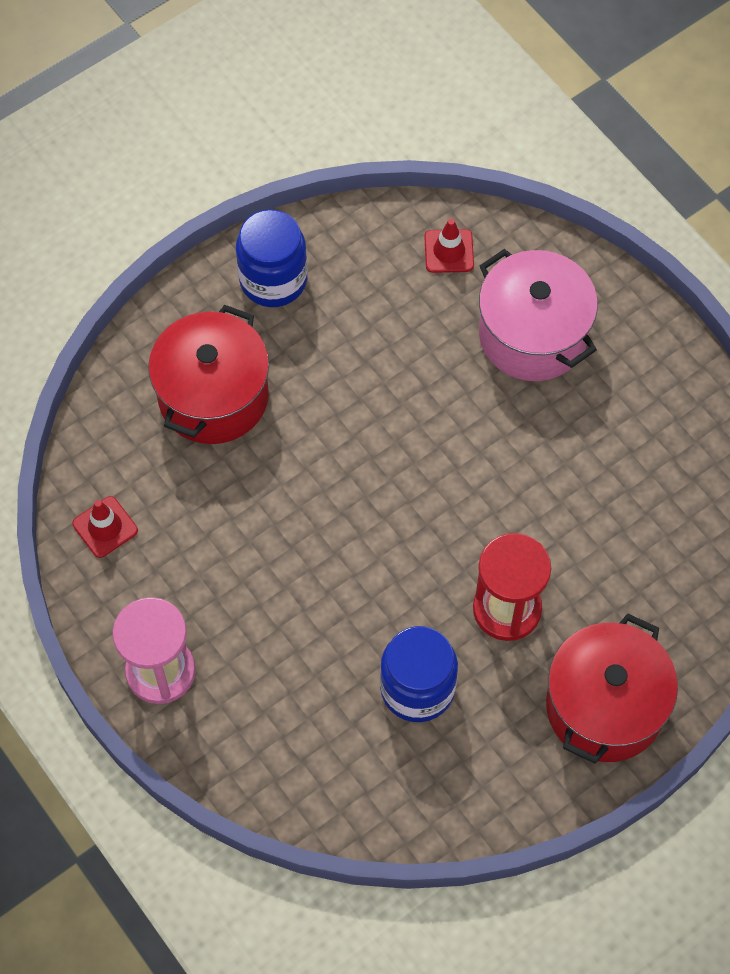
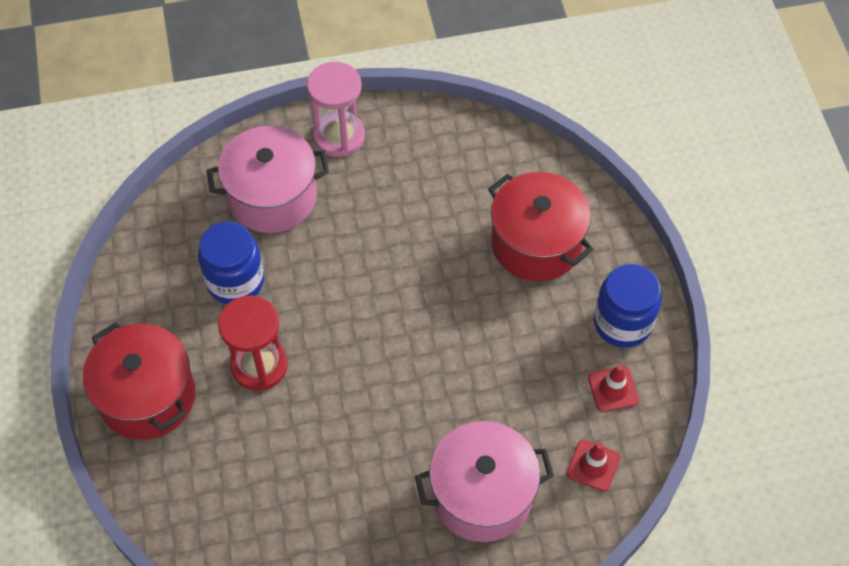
camera: 115 degrees right, 5 degrees down
(105, 527) = (463, 141): red traffic cone -> red traffic cone (613, 389)
(284, 705) = (272, 197): none -> pink pot

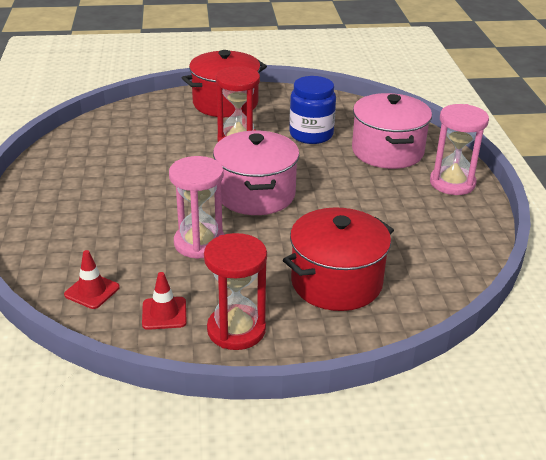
camera: 95 degrees right, 25 degrees down
(482, 495) = (93, 228): pink pot -> pink pot (256, 194)
(493, 376) = (199, 243): none -> pink hourglass
(622, 323) = (236, 330): blue jar -> red hourglass

